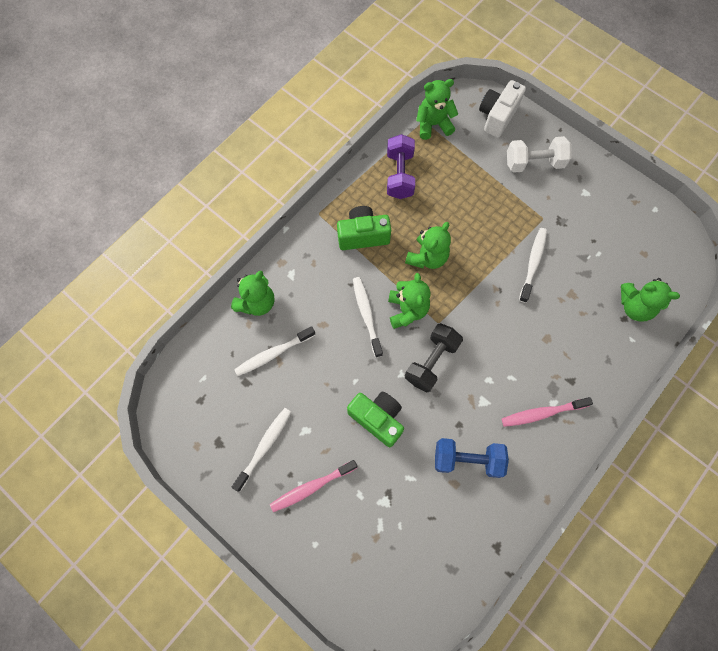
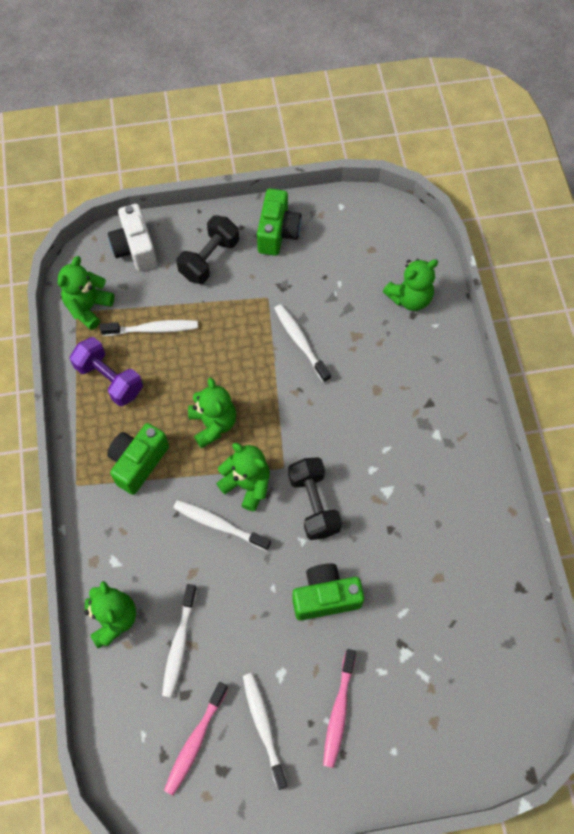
camera: 50 degrees left, 5 degrees down
(455, 171) = (153, 329): none -> white toothbrush
(467, 459) = (426, 548): blue dumbbell -> none
(534, 163) = (209, 259): white dumbbell -> black dumbbell
(542, 413) = (437, 451): pink toothbrush -> pink toothbrush (195, 741)
(594, 187) = (278, 233): none -> green camera

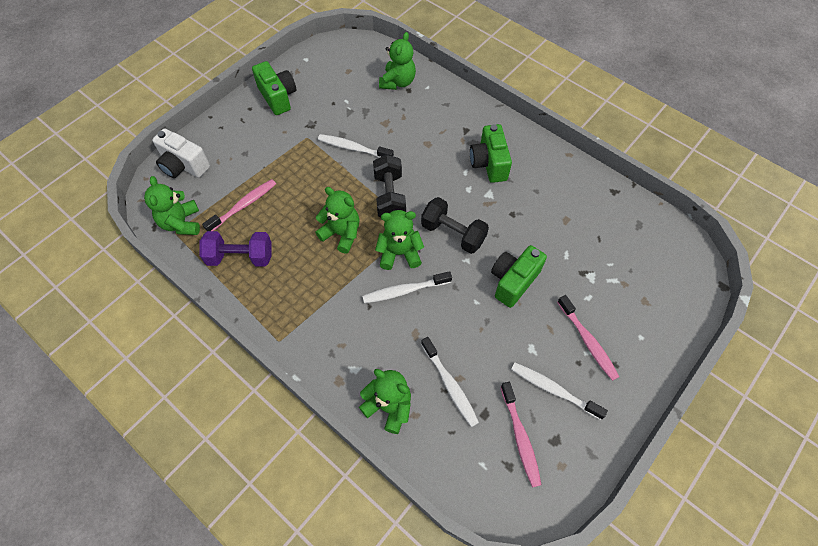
camera: 40 degrees left, 5 degrees down
(138, 462) = (311, 294): green camera -> green camera (489, 163)
(153, 329) = (243, 205): white toothbrush -> pink toothbrush
(209, 259) = (245, 139): black dumbbell -> black dumbbell (389, 196)

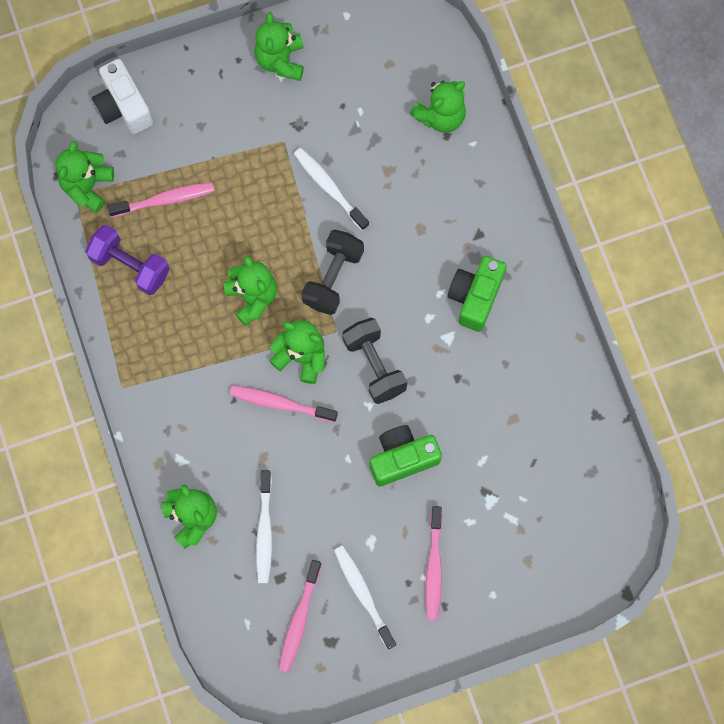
camera: 30 degrees right, 15 degrees up
(278, 97) = (280, 60): green camera -> green teddy bear
(404, 291) = (280, 403): white toothbrush -> pink toothbrush

